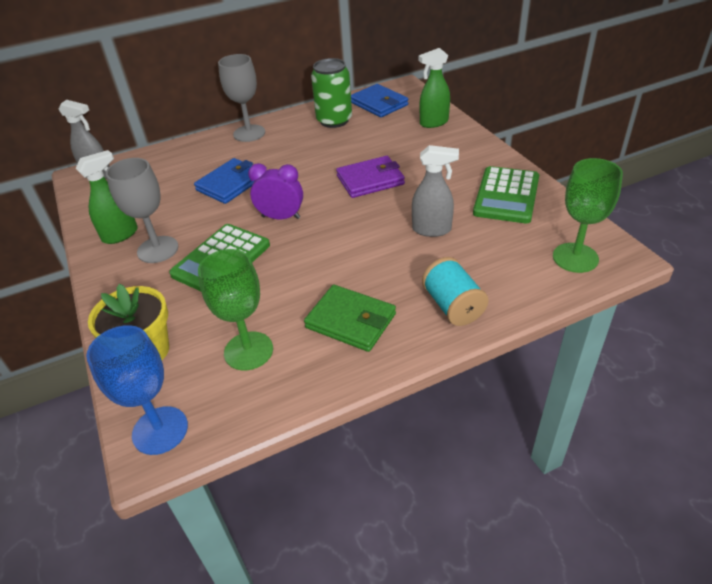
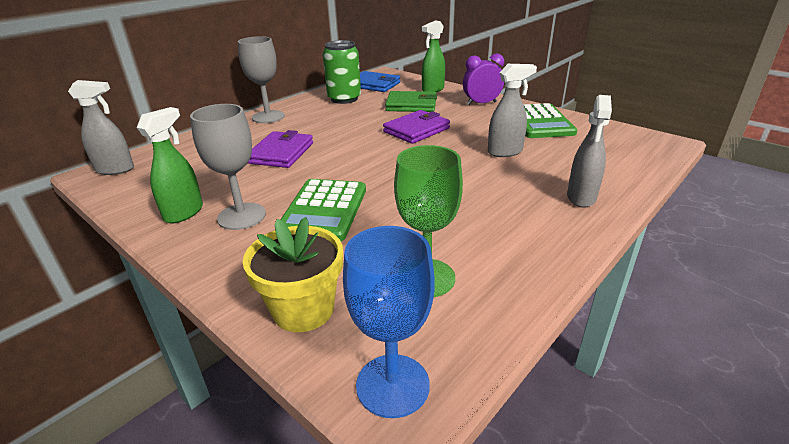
camera: 25 degrees left, 10 degrees down
(230, 184) = (281, 153): blue wallet -> purple wallet
(281, 217) = (357, 168): purple clock -> purple clock (481, 103)
(351, 321) = (504, 228): green wallet -> green wallet (411, 105)
(453, 306) = (581, 198): turquoise spool -> grey spray bottle
(575, 258) = (635, 149): green goblet -> none

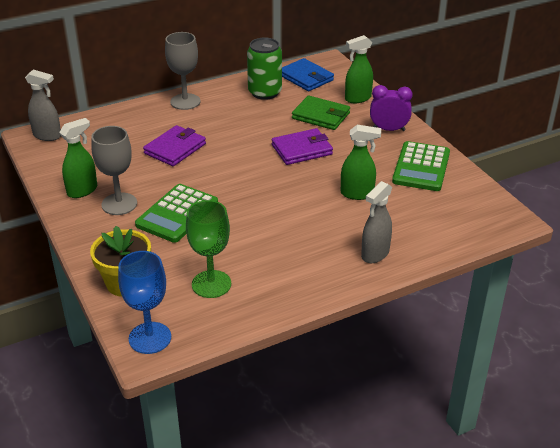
camera: 20 degrees right, 5 degrees up
(505, 152) = (357, 194): grey spray bottle -> green spray bottle

